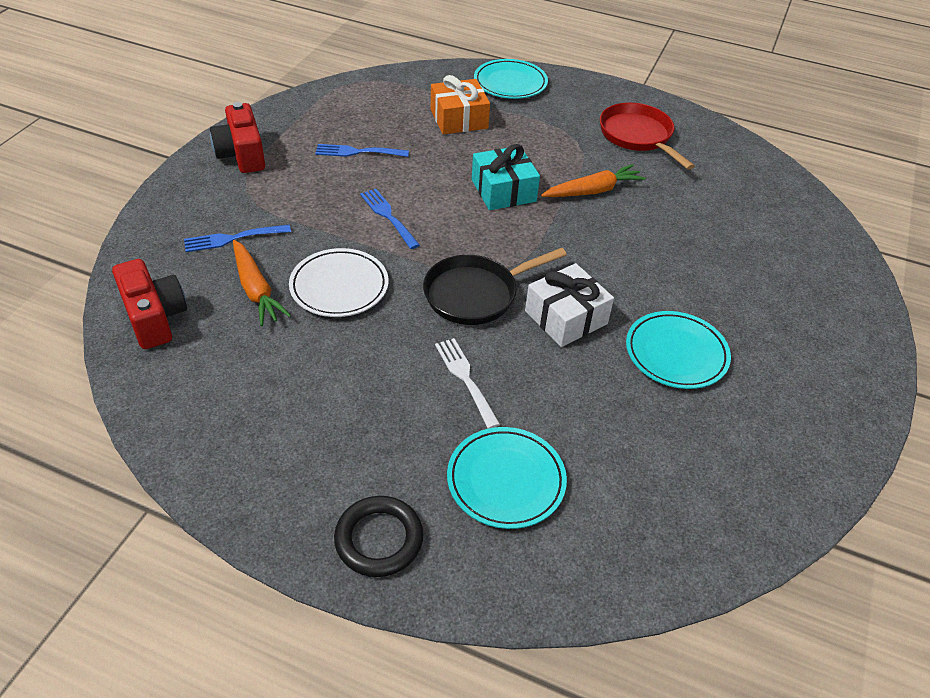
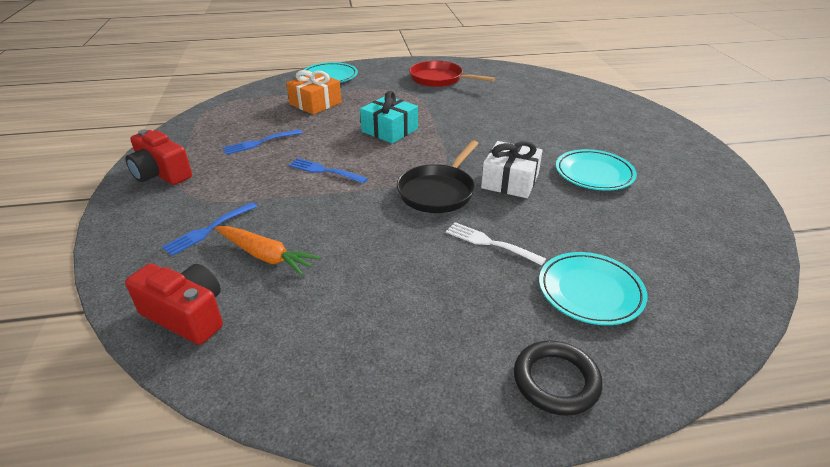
camera: 30 degrees left, 10 degrees down
(339, 286) = (334, 226): white plate -> none
(593, 191) = (446, 112): orange carrot -> none

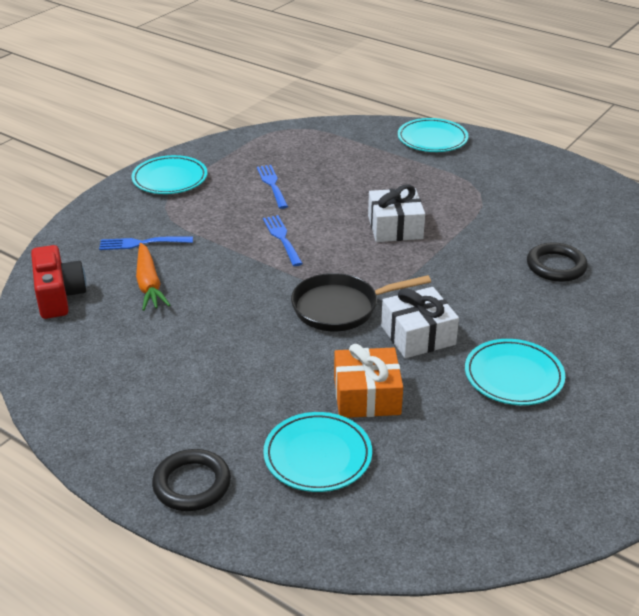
camera: 45 degrees right, 0 degrees up
(161, 174) = (170, 179): red camera -> turquoise plate
(260, 142) = (272, 185): blue fork -> blue fork turned 60 degrees clockwise
(315, 103) = (373, 165): orange gift -> orange gift (367, 396)
(389, 130) = (395, 227): turquoise gift -> white gift
(439, 79) = (542, 193): red pan -> none
(491, 243) = (309, 373): white fork -> none
(510, 110) = (556, 266): none -> black ring

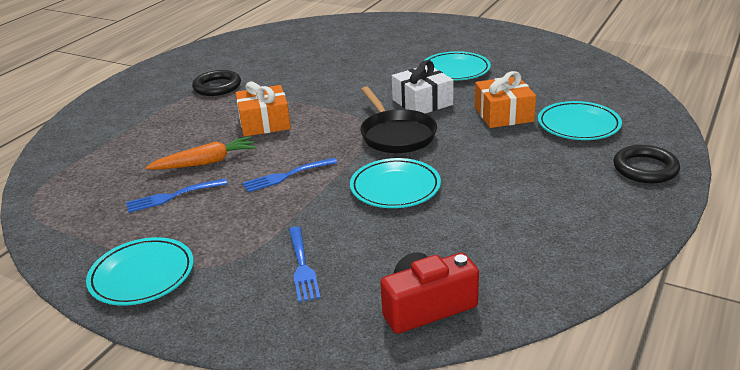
camera: 95 degrees left, 5 degrees down
(149, 284) = (386, 243): orange carrot -> orange carrot (206, 162)
(395, 227) = (264, 123): white gift -> orange gift
(432, 139) = (95, 118): turquoise plate -> turquoise plate (395, 187)
(556, 266) = (319, 62): black ring -> black ring (217, 87)

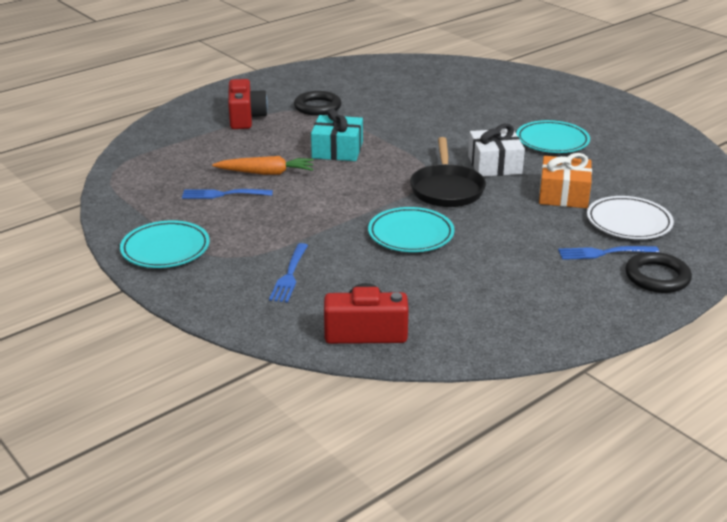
camera: 20 degrees right, 0 degrees up
(149, 112) = (245, 117): none -> red camera
(264, 123) = (337, 150): orange gift -> turquoise gift
(287, 175) = (326, 201): blue fork -> blue fork (604, 253)
(578, 125) = (628, 222): turquoise plate -> white plate

